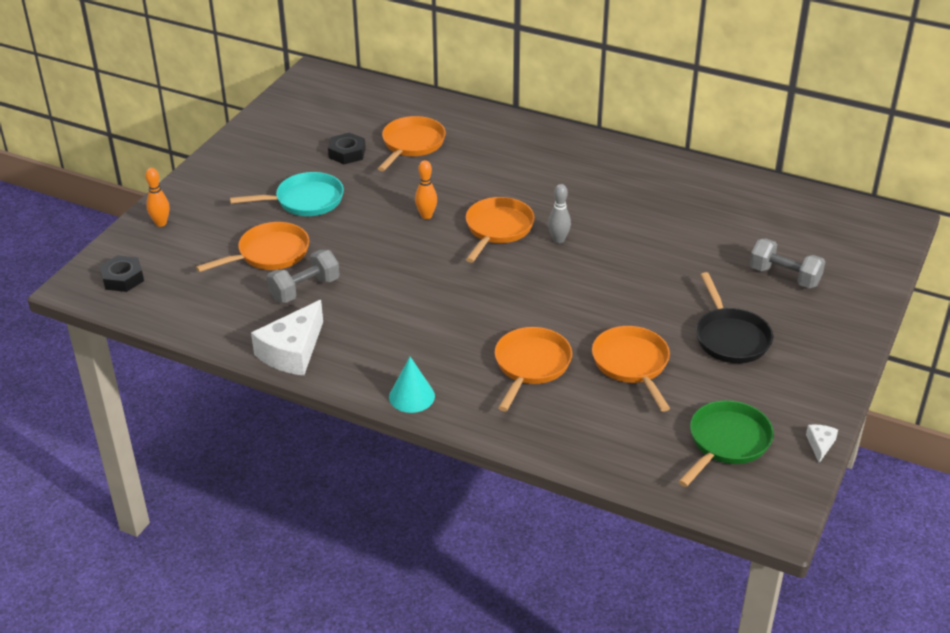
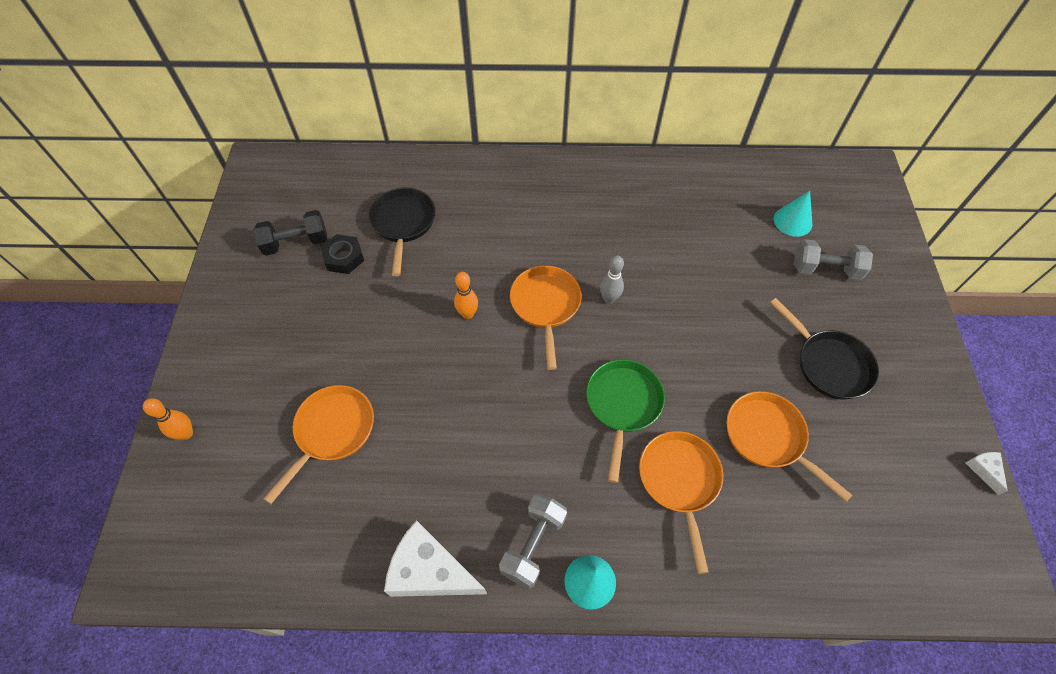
camera: 25 degrees left, 20 degrees up
(123, 278) = (179, 539): black nut -> none
(292, 351) = (430, 571): white cheese -> white cheese turned 105 degrees clockwise
(304, 289) = (396, 469): grey dumbbell -> grey dumbbell (533, 544)
(305, 201) = (333, 339): turquoise pan -> none
(314, 133) = (296, 243): none -> black dumbbell
(412, 144) = (403, 224): orange pan -> black pan
(726, 442) = (909, 505): green pan -> green pan (623, 405)
(781, 236) = (792, 221): none -> turquoise cone

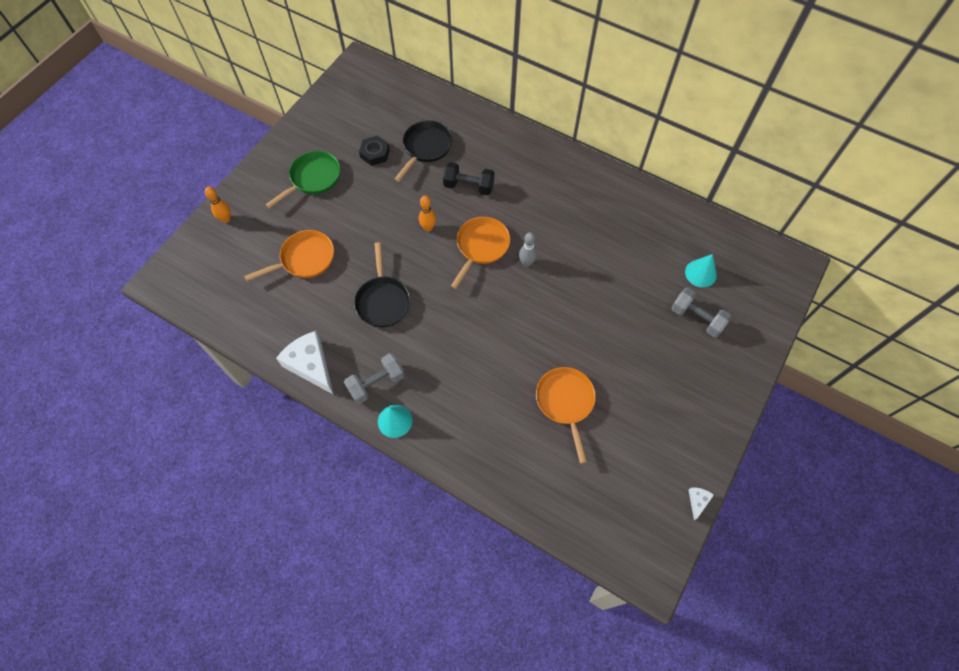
camera: 30 degrees right, 5 degrees up
(296, 243) = (352, 130): black dumbbell -> black dumbbell (468, 186)
(623, 405) = (486, 333): green pan -> green pan (313, 178)
(679, 481) = (488, 396): orange pan -> none
(829, 364) = (645, 380): black pan -> black pan (383, 301)

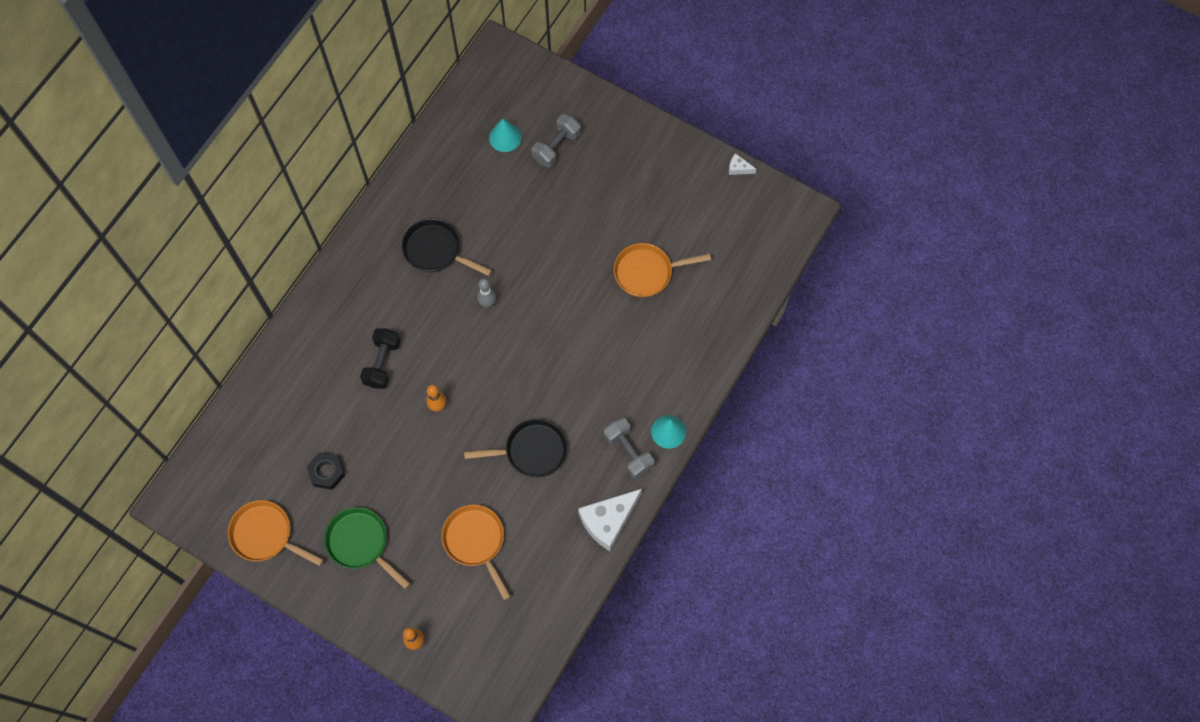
camera: 90 degrees left, 5 degrees up
(426, 148) = (322, 412): black pan -> black pan (436, 250)
(481, 247) = (466, 349): orange pan -> orange pan (265, 535)

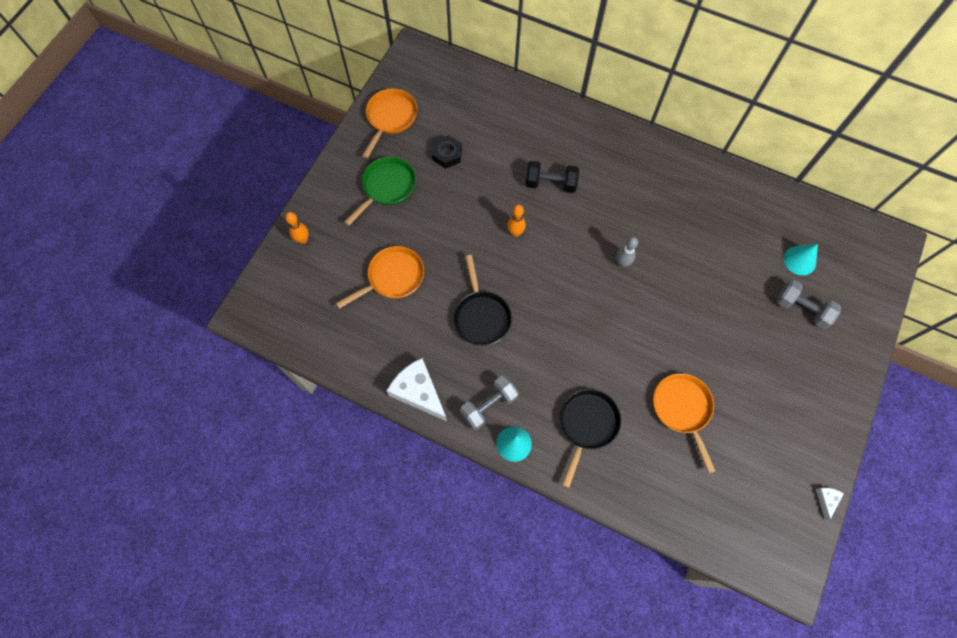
camera: 85 degrees right, 0 degrees up
(436, 250) = (667, 213): black pan -> black pan (587, 425)

